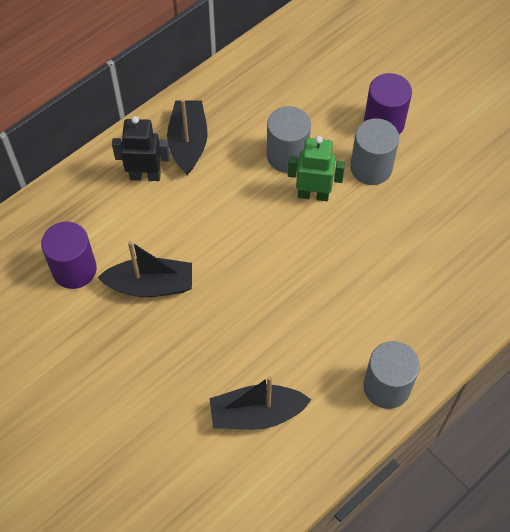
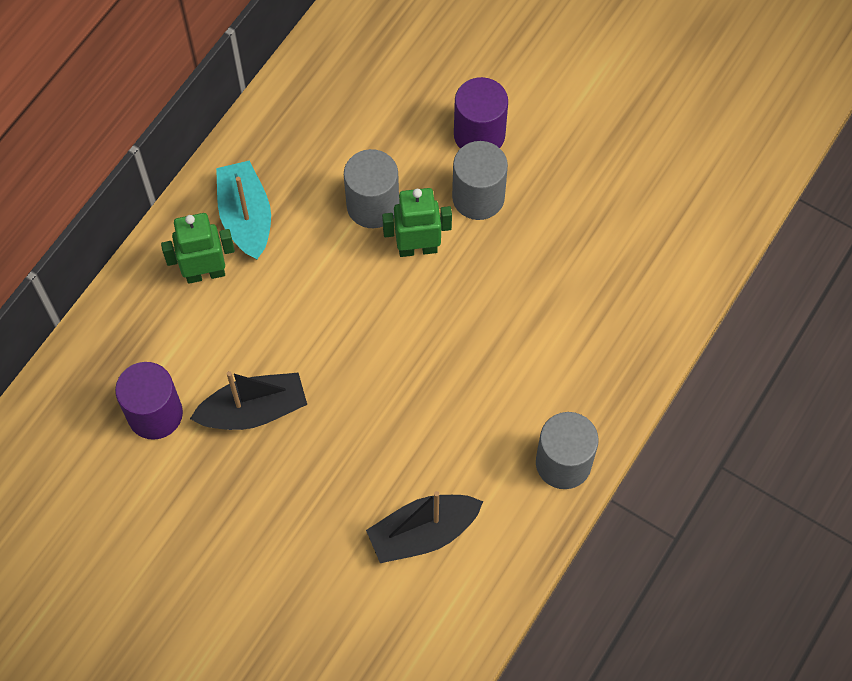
camera: 15 degrees left, 5 degrees up
(145, 175) = (205, 273): black robot -> green robot
(188, 142) = (246, 217): black boat -> turquoise boat

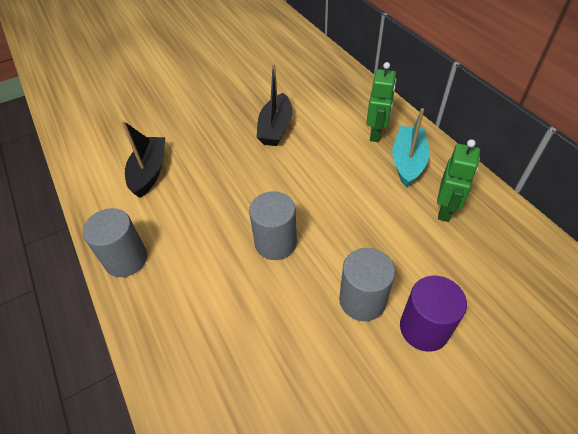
camera: 120 degrees right, 15 degrees down
(155, 414) = (300, 93): purple cylinder -> none
(246, 217) = (408, 162): turquoise boat -> turquoise boat turned 90 degrees counterclockwise
(372, 205) = (386, 229): grey cylinder -> grey cylinder (275, 243)
(417, 248) = (337, 242): green robot -> green robot (445, 210)

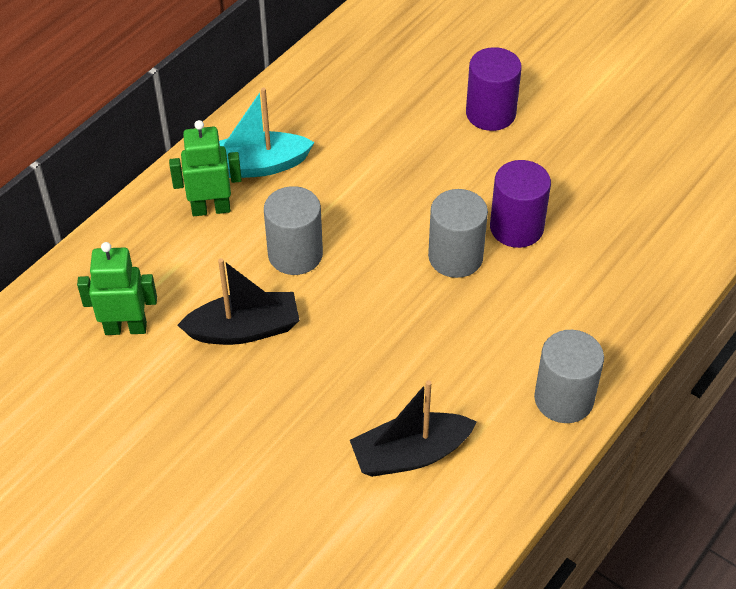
camera: 115 degrees left, 0 degrees up
(283, 293) = (516, 228): none -> purple cylinder
(362, 300) = (486, 163): grey cylinder -> grey cylinder (295, 254)
(445, 210) = (326, 119): green robot -> green robot (126, 328)

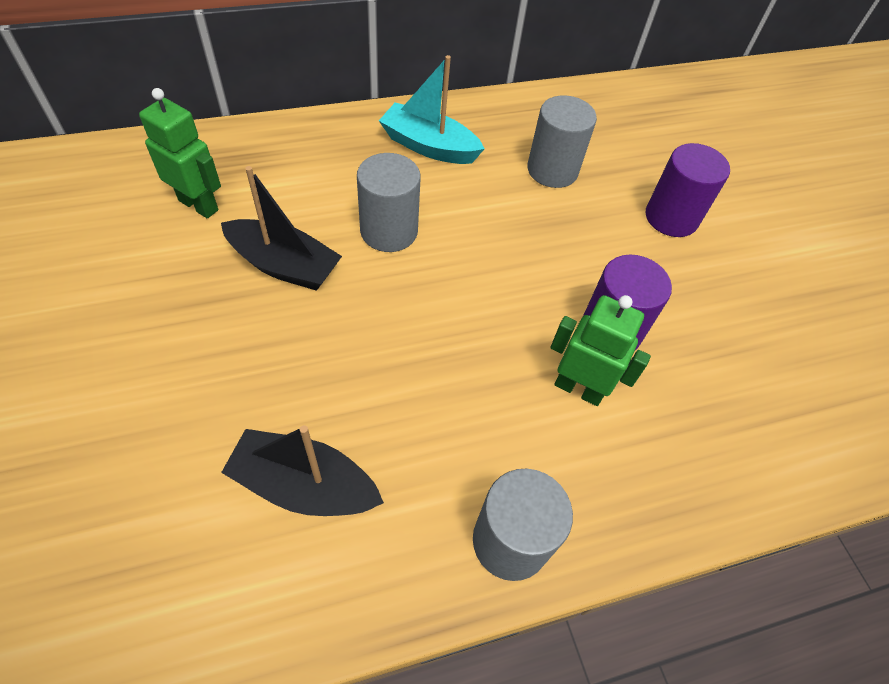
camera: 30 degrees right, 5 degrees up
(211, 209) = (360, 157): green robot -> green robot (578, 388)
(455, 257) = (527, 321): grey cylinder -> grey cylinder (552, 170)

